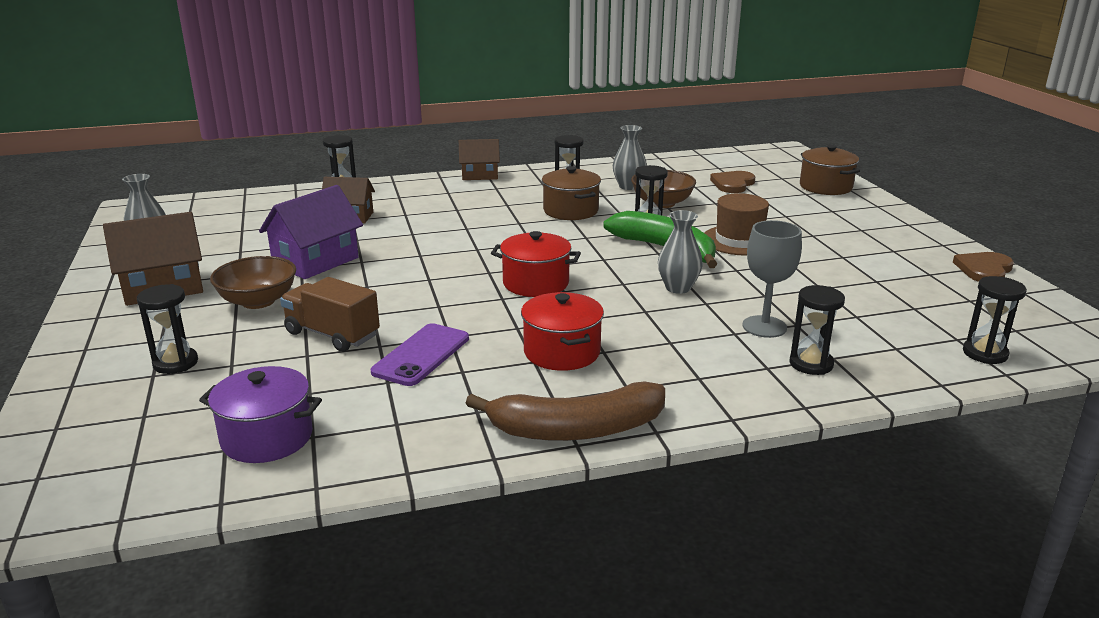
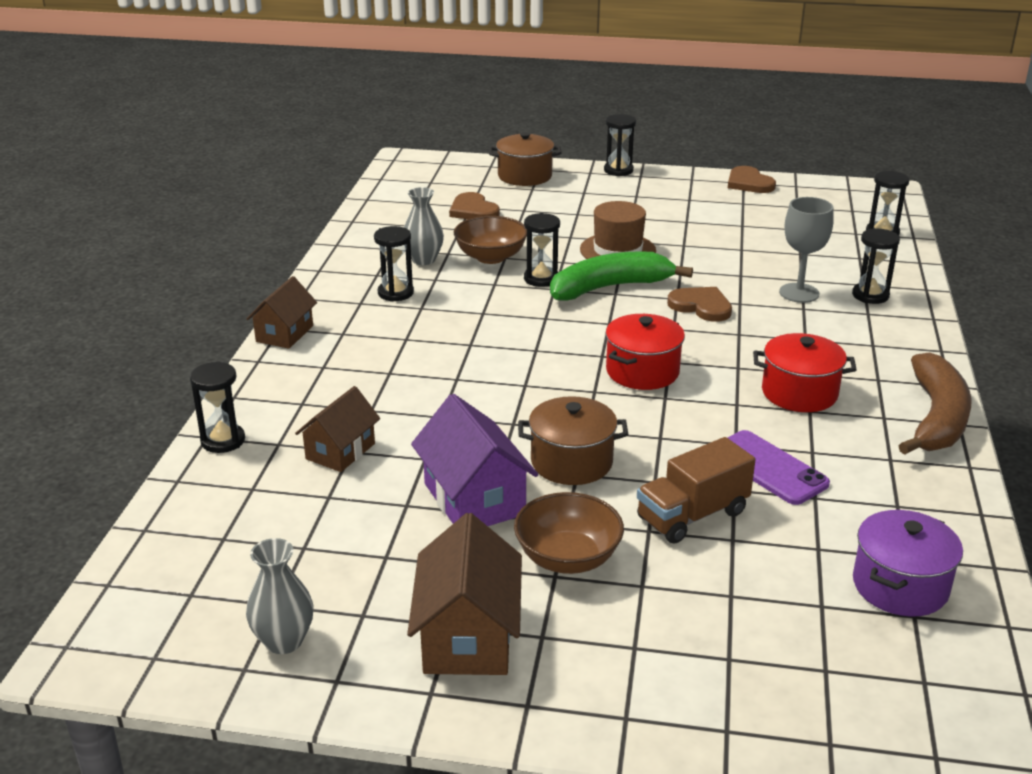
camera: 65 degrees left, 5 degrees up
(175, 363) = (706, 638): black hourglass -> black hourglass (618, 170)
(570, 211) = (464, 308): brown pot -> brown pot (571, 462)
(678, 288) = (701, 306): grey vase -> brown heart

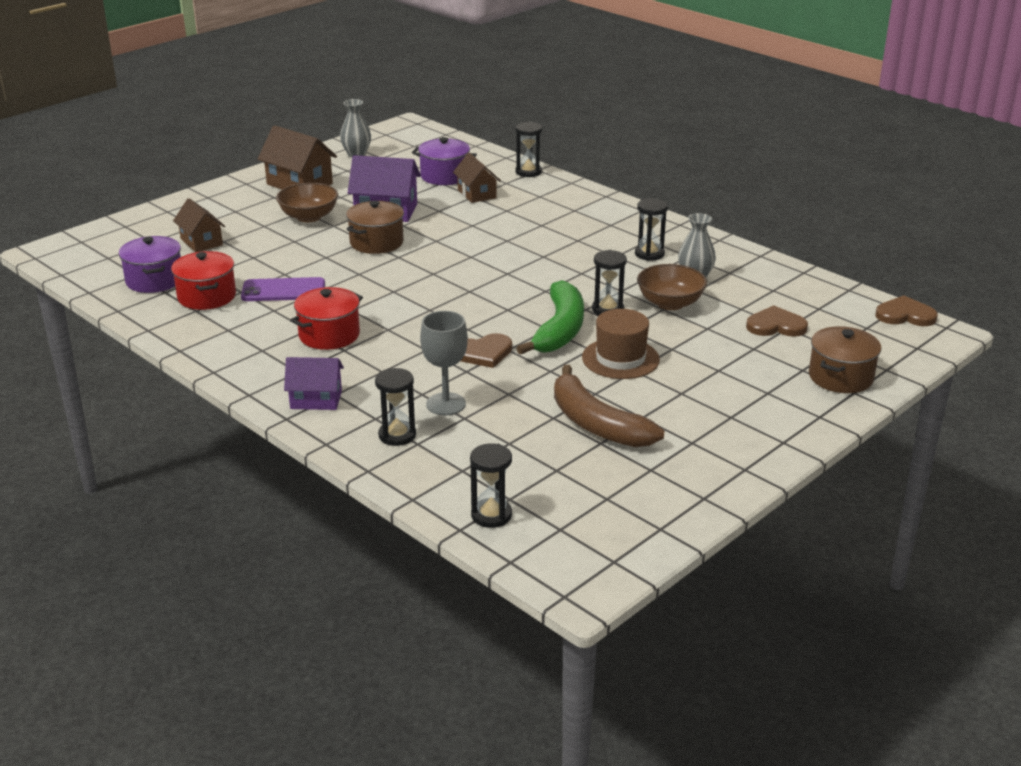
camera: 125 degrees right, 0 degrees up
(284, 334) = (632, 209): brown house -> brown house (201, 242)
(301, 504) = (444, 176): none -> purple pot
(618, 170) = (810, 435): black hourglass -> none
(642, 371) = (431, 296): red pot -> red pot (207, 296)
(692, 515) = (285, 255): brown truck -> none
(749, 183) = (698, 500): brown heart -> brown heart (905, 315)
(896, 349) = (316, 399): none -> purple house
(936, 418) = (231, 367): brown banana -> brown banana (596, 424)

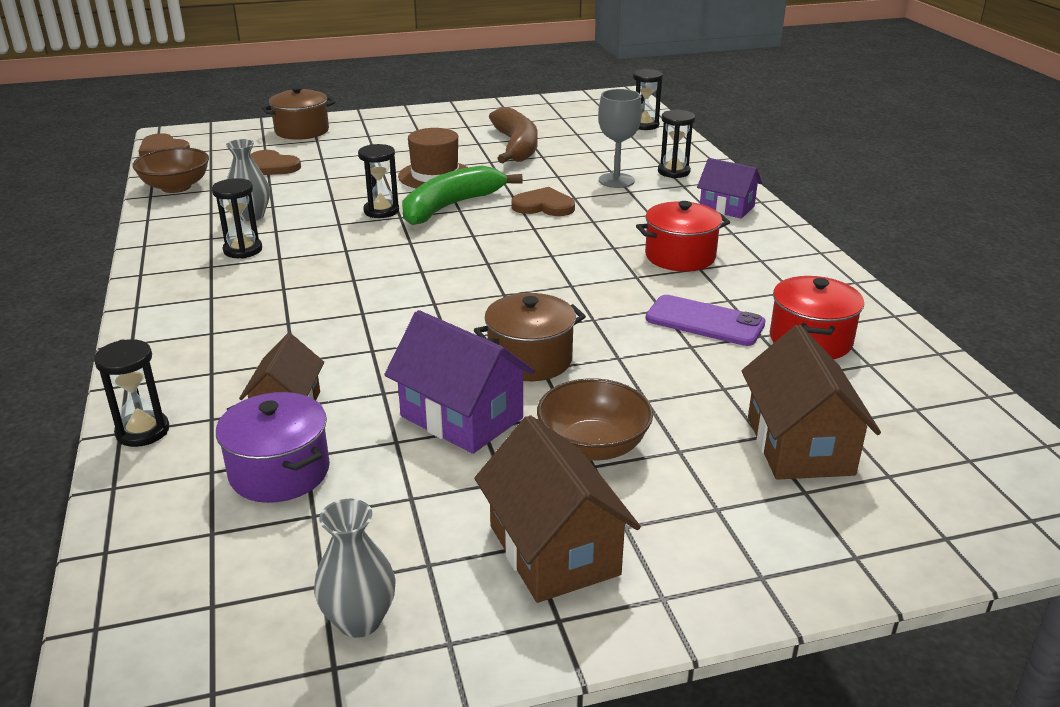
camera: 150 degrees left, 0 degrees up
(154, 280) = (885, 388): purple pot -> none
(201, 242) = (799, 445): brown house -> brown house, size x1.51
(670, 303) = (318, 202): brown bowl -> brown bowl (176, 187)

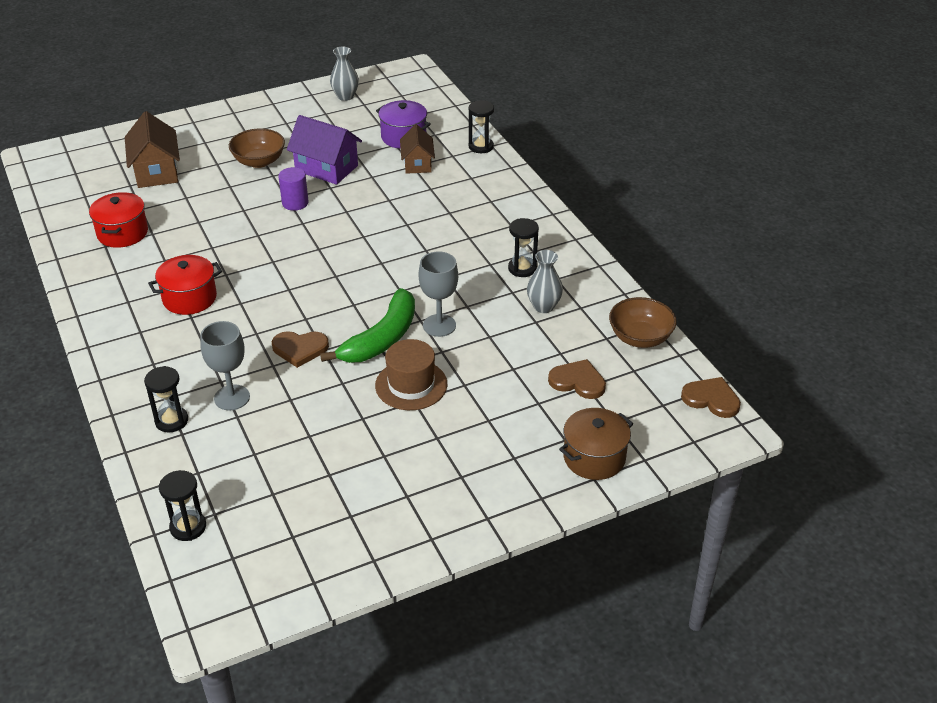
camera: 170 degrees right, 10 degrees up
(381, 211) = (439, 325): black hourglass -> grey goblet
(516, 146) = (340, 452): brown banana -> none
(530, 359) = (295, 203): brown pot -> purple cylinder
(554, 550) = (275, 122): brown house -> none
(704, 321) = (185, 240): purple phone -> none
(727, 207) = (134, 366): purple house -> none

